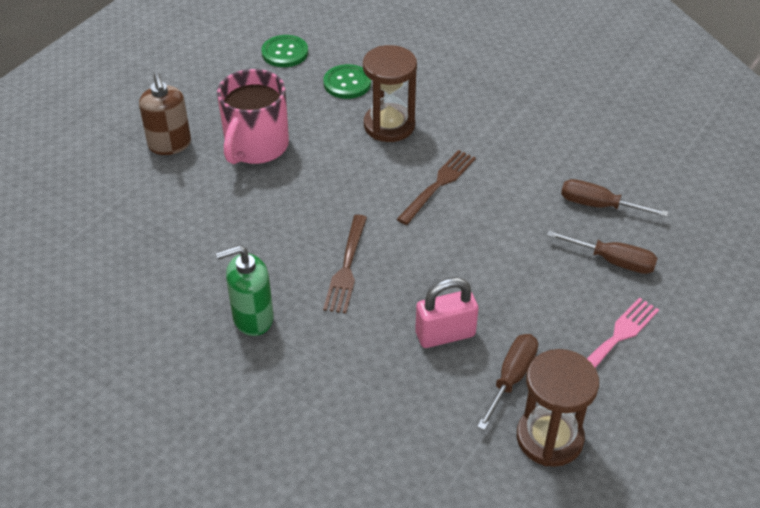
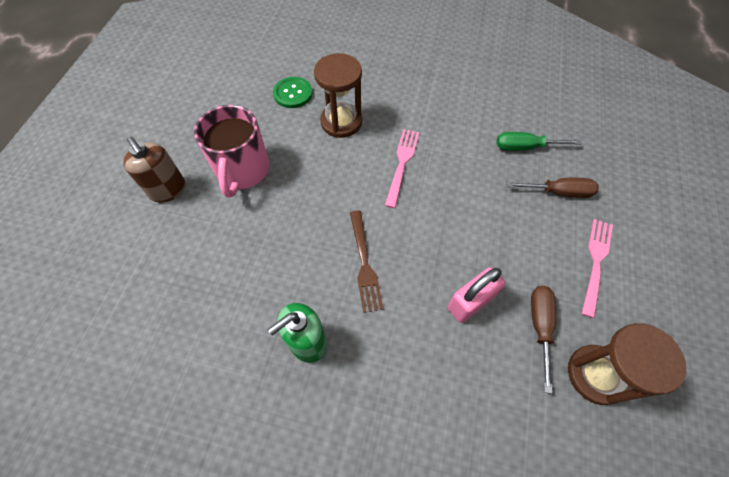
camera: 20 degrees left, 15 degrees up
(285, 53) = (232, 79): green button -> none
(438, 185) = (402, 164): brown fork -> pink fork
(598, 205) = (525, 147): brown screwdriver -> green screwdriver

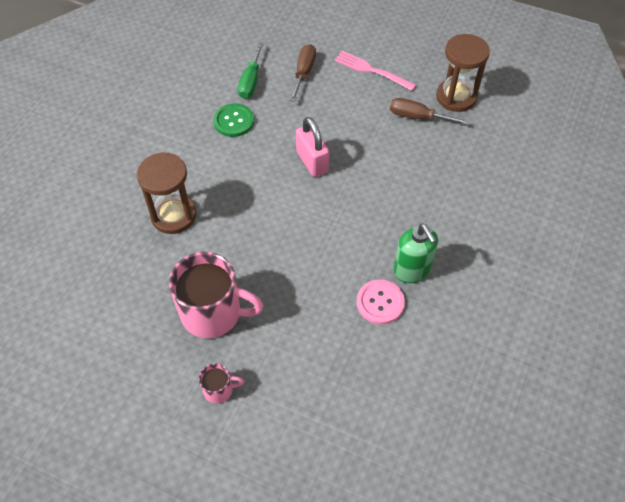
camera: 80 degrees left, 5 degrees down
(168, 190) = (219, 390): brown soap dispenser -> pink mug
(262, 312) = (380, 302): none -> pink button
(293, 93) = (115, 256): green button -> green button (233, 121)
(364, 263) = (345, 219): brown fork -> none
(402, 164) = (244, 173): pink fork -> none
(470, 302) = (392, 153): pink padlock -> pink padlock (312, 162)

